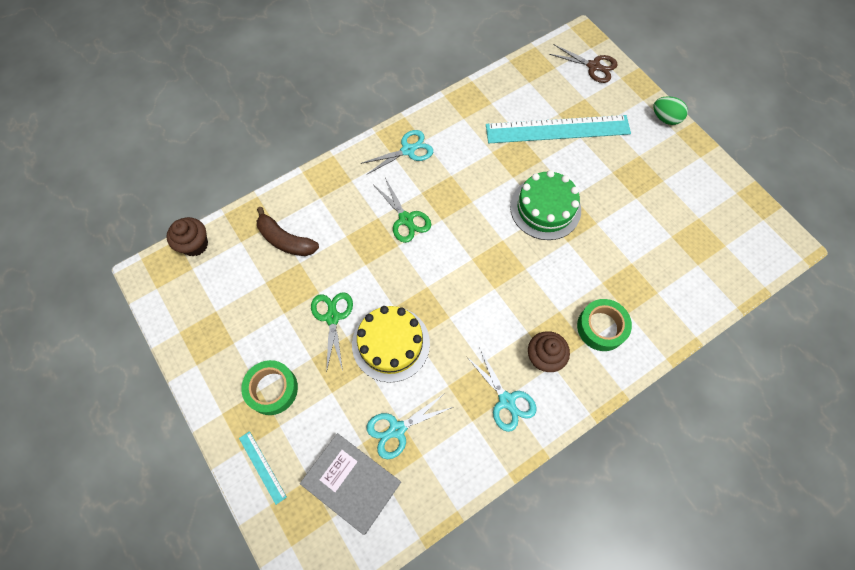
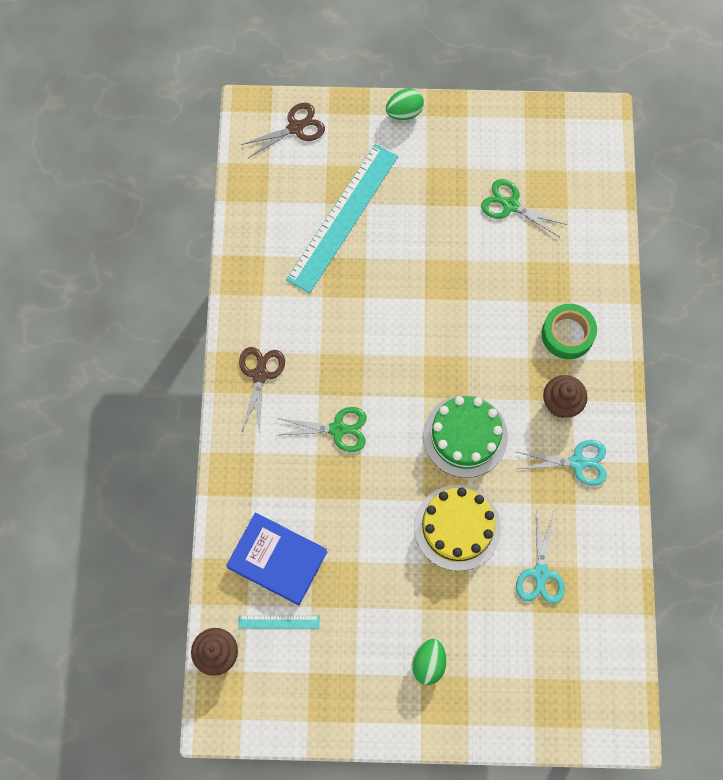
camera: 55 degrees left, 5 degrees up
(262, 467) = (496, 714): turquoise ruler -> turquoise ruler (279, 622)
(272, 389) = (428, 663): green tape -> green egg
(285, 240) = (277, 560): brown banana -> blue book
(332, 317) = (394, 564): green scissors -> green scissors (510, 205)
(352, 483) = (561, 643): grey book -> none
(408, 150) = (260, 375): turquoise scissors -> brown scissors
(545, 208) = (419, 293): green cake -> green cake (465, 436)

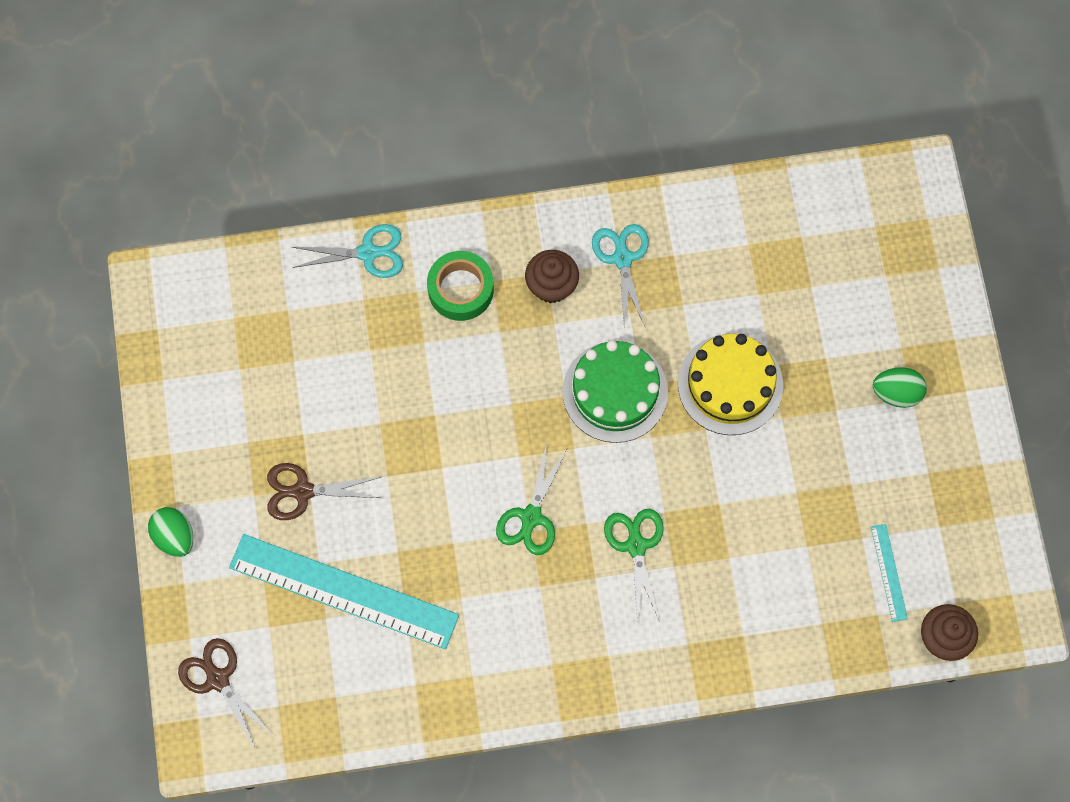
camera: 100 degrees left, 0 degrees up
(260, 375) = (583, 657): brown scissors -> brown scissors (303, 491)
(277, 560) = (815, 589): blue book -> none
(510, 205) = (294, 380): green scissors -> green scissors (531, 517)
(540, 573) = (764, 283): turquoise scissors -> turquoise scissors (368, 253)

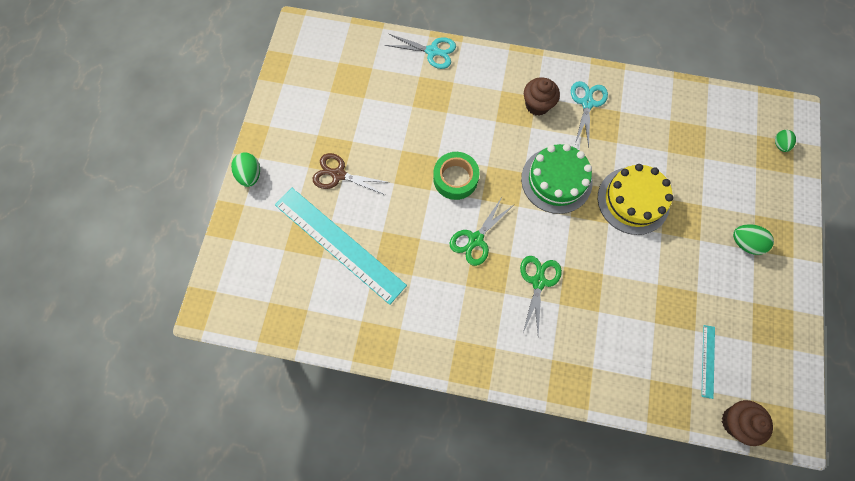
camera: 20 degrees right, 0 degrees up
(218, 679) = (238, 271): brown scissors -> none
(460, 289) = (480, 89): green tape -> green tape (455, 178)
(909, 230) = (779, 145): none -> green egg

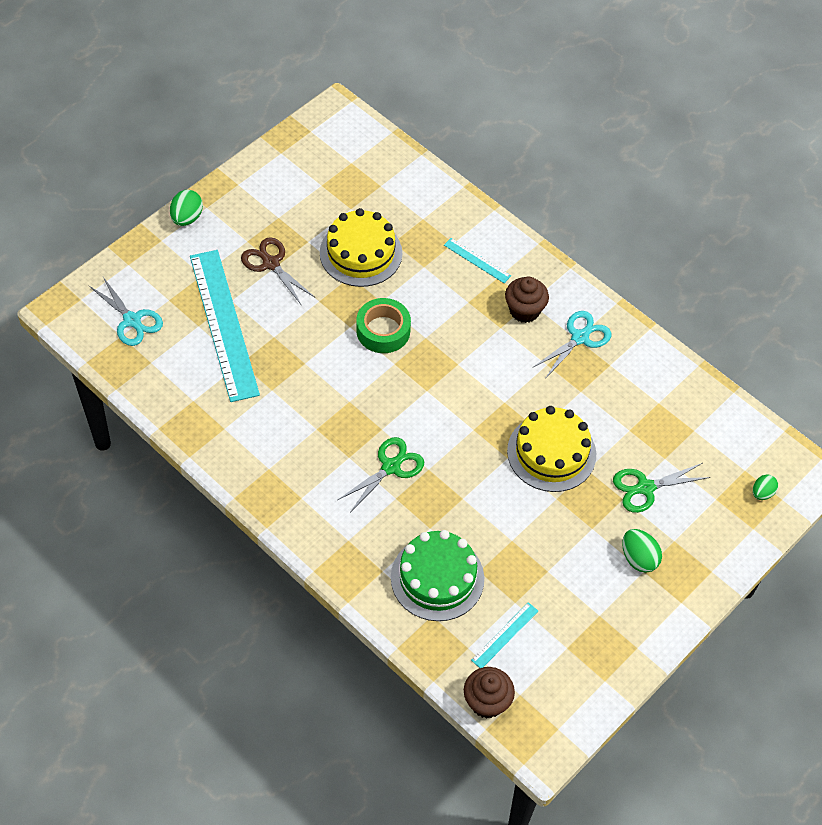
camera: 30 degrees right, 15 degrees down
(396, 128) = (361, 253): none -> yellow cake
(432, 51) = (455, 202): turquoise scissors -> turquoise scissors (132, 320)
(476, 239) = (359, 395): green scissors -> green scissors (645, 488)
(479, 86) = (477, 260): none -> turquoise ruler
(556, 180) = (486, 389): green cake -> green cake (437, 578)

